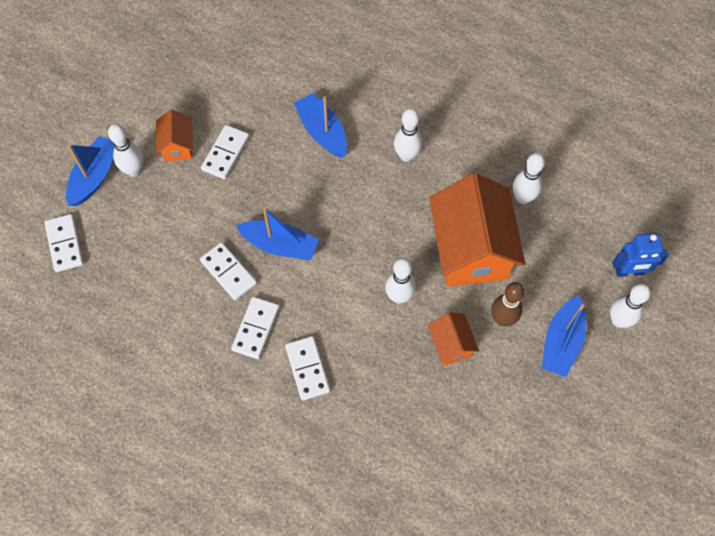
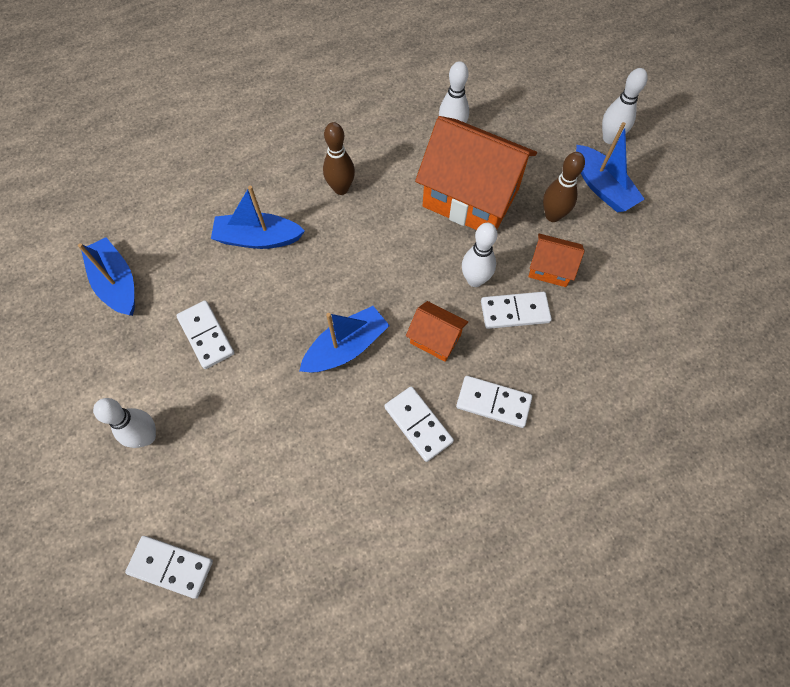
camera: 55 degrees left, 0 degrees up
(95, 176) = (117, 482): blue boat -> blue boat (116, 283)
(178, 146) = (157, 375): orange house -> orange house (435, 339)
(228, 272) = (338, 413): white domino -> white domino (515, 311)
(406, 155) = (341, 188): white bowling pin -> brown bowling pin
(629, 271) = (572, 105): blue robot -> none

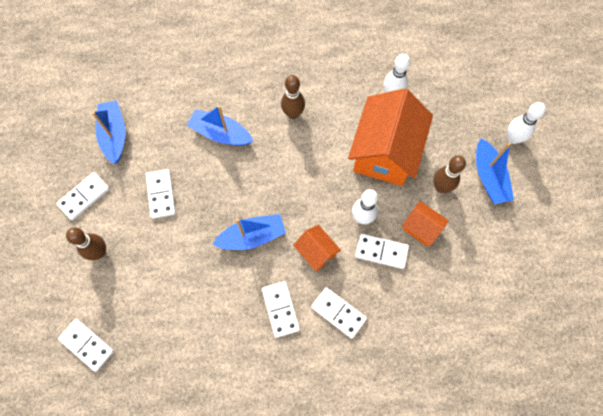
camera: 20 degrees right, 5 degrees up
(100, 373) = (84, 196): none -> white domino
(147, 436) = (99, 252): white bowling pin -> brown bowling pin
(471, 197) = (385, 152): orange house -> orange house turned 60 degrees clockwise

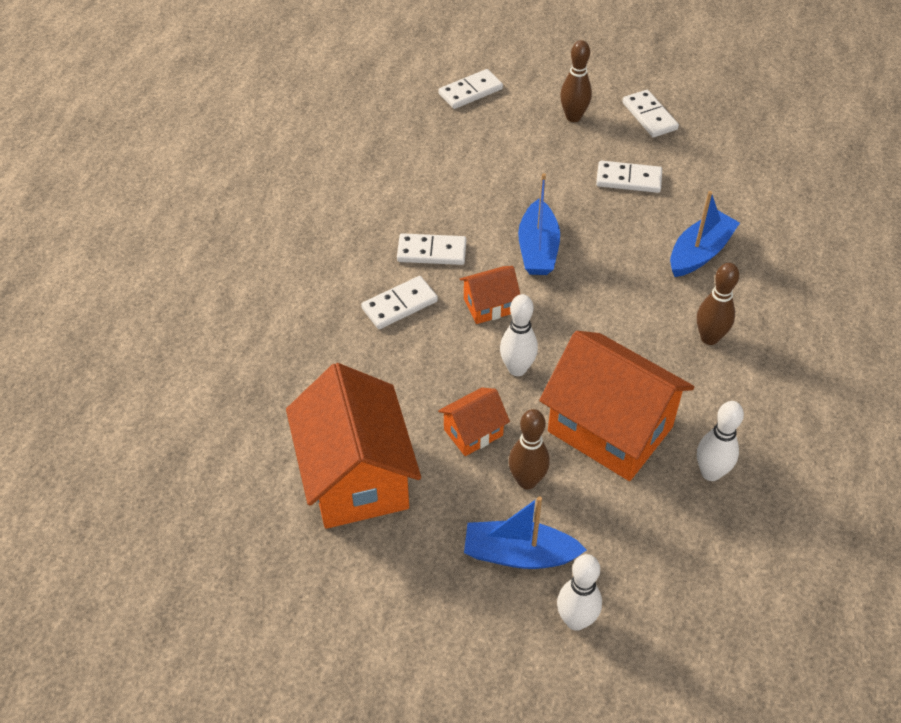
camera: 110 degrees right, 20 degrees down
(114, 135) = (727, 154): blue boat -> none
(381, 251) = (459, 374): white domino -> none
(483, 285) = (356, 477): none -> orange house

